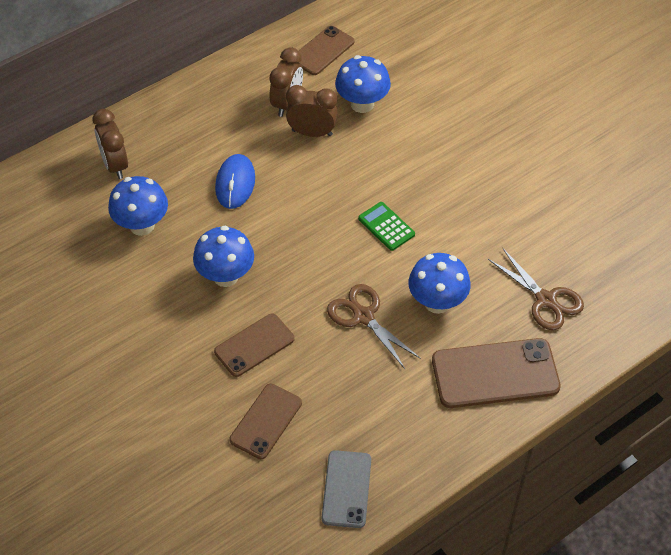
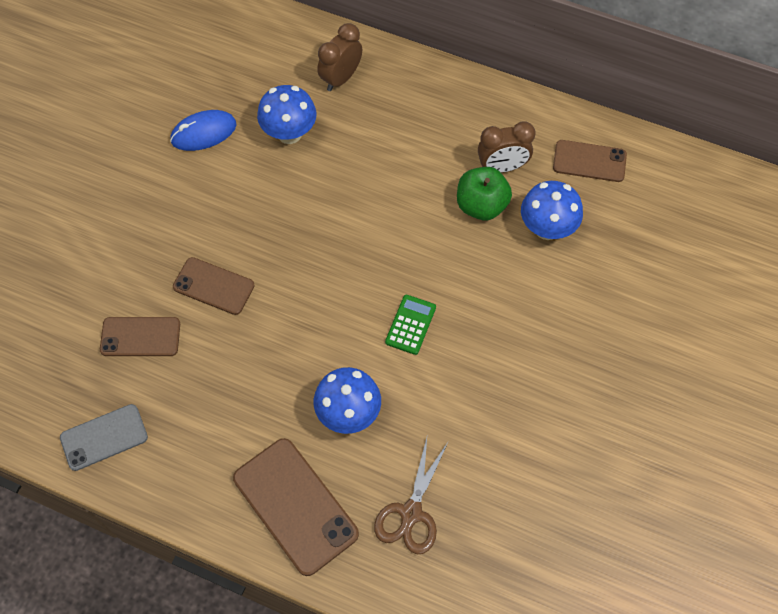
camera: 60 degrees right, 10 degrees up
(225, 276) = (274, 225): blue mushroom -> none
(235, 183) = (380, 177): blue mouse -> blue mouse (203, 133)
(312, 133) = (481, 205): brown clock -> green apple
(363, 316) = (295, 358): brown scissors -> none

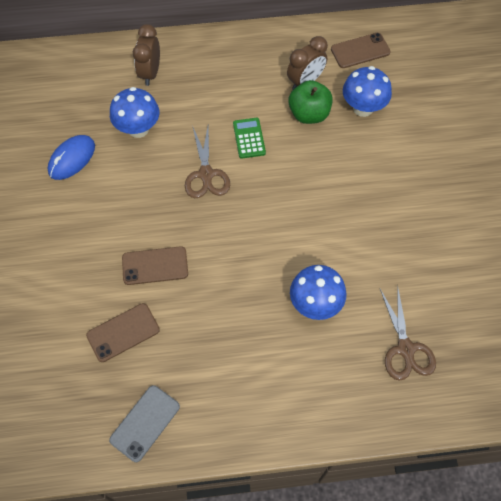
camera: 30 degrees left, 0 degrees up
(295, 506) = (322, 390): brown phone -> none
(327, 217) = (206, 174): none -> brown scissors
(410, 325) = (316, 219): green calculator -> green calculator (249, 138)

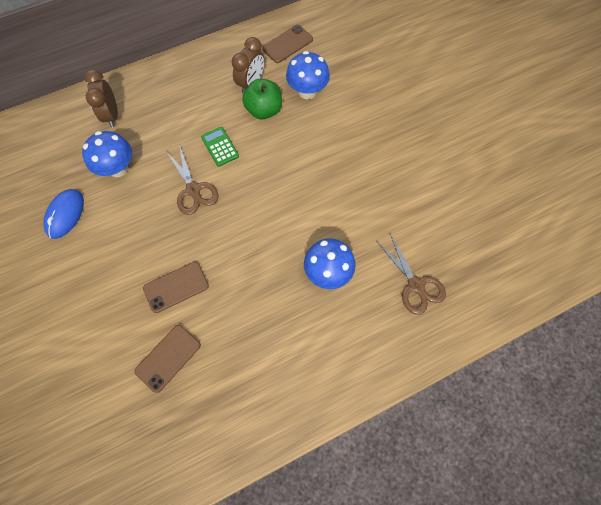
camera: 20 degrees left, 5 degrees up
(145, 423) = (217, 434): grey phone -> none

